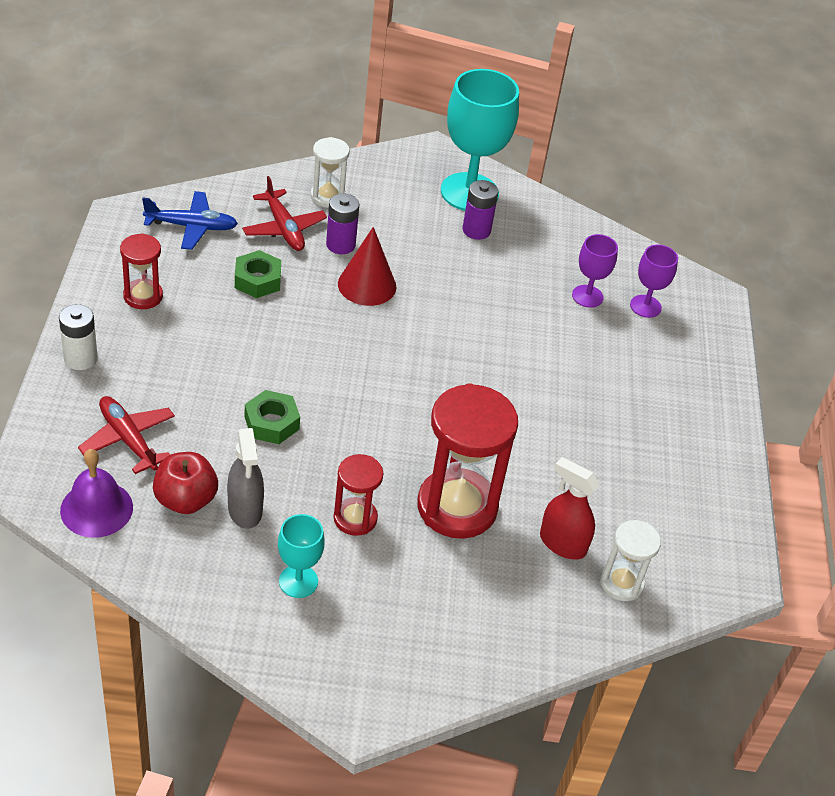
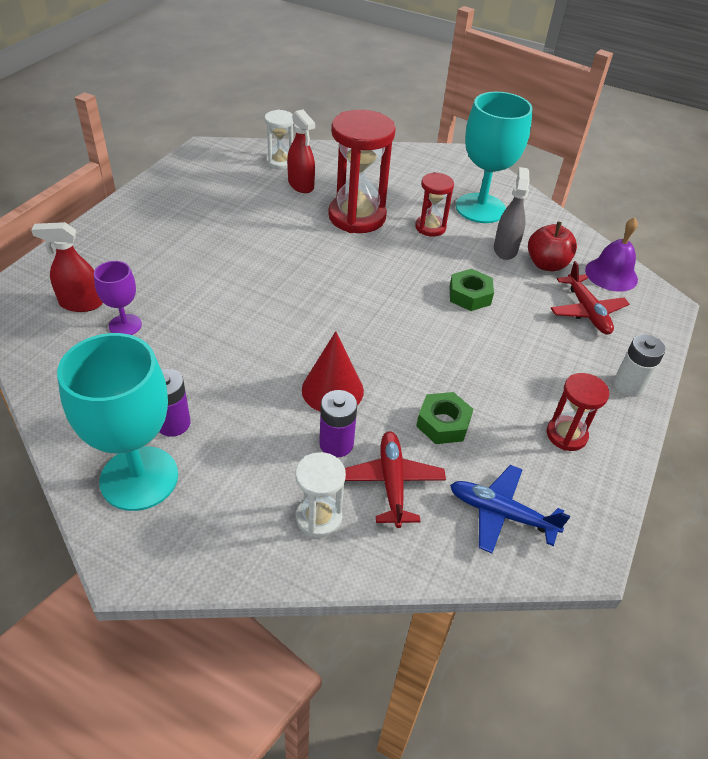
camera: 155 degrees left, 0 degrees up
(298, 581) = (480, 208): turquoise goblet -> turquoise goblet, size x1.97
(645, 306) = (81, 303): purple goblet -> red spray bottle

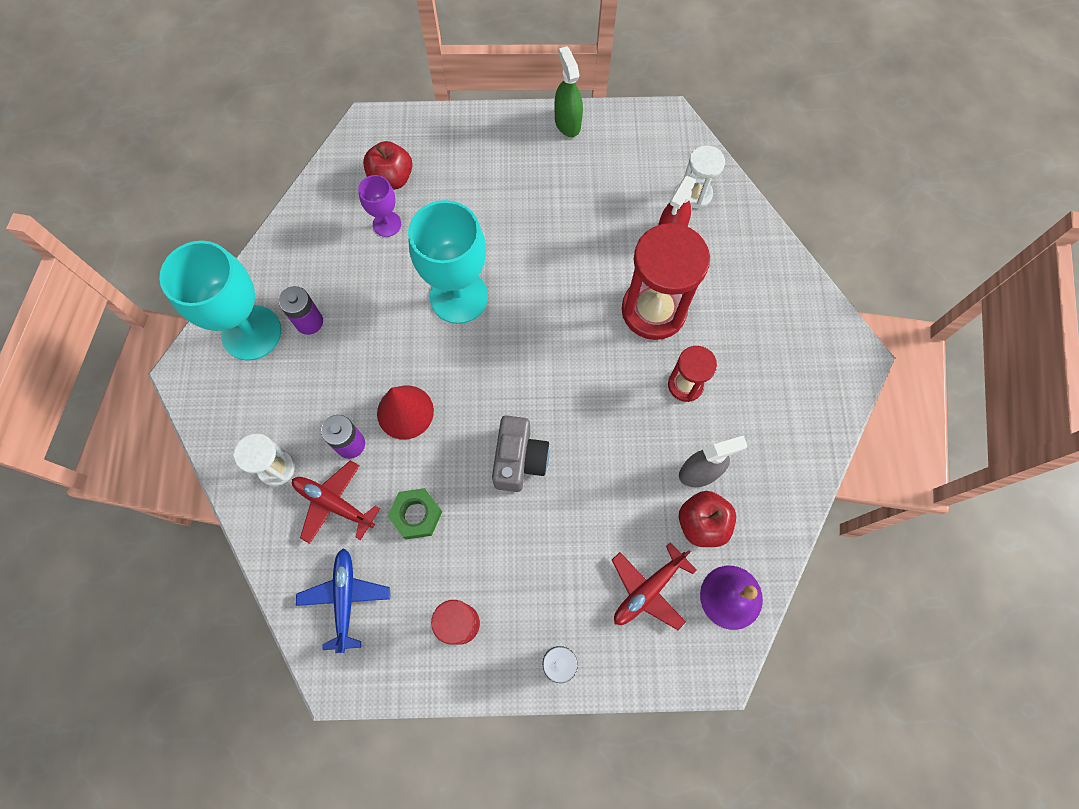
camera: 65 degrees right, 25 degrees up
(81, 303) = (391, 178): red spray bottle -> red apple
(150, 190) = (567, 123): none -> green spray bottle
(392, 482) = (334, 503): red plane -> red plane turned 120 degrees counterclockwise
(432, 336) = (519, 460): none -> grey camera
(469, 295) = (599, 468): green nut -> none
(480, 208) = (758, 418): turquoise goblet -> turquoise goblet (459, 297)

